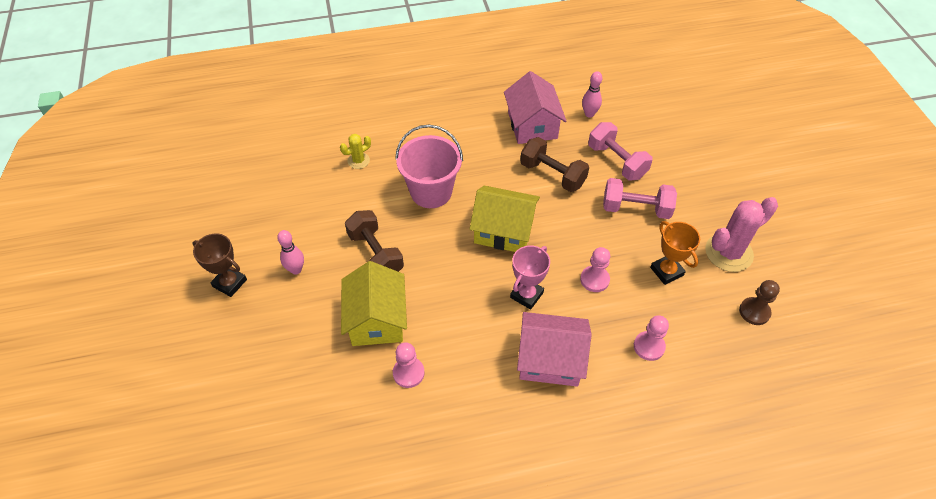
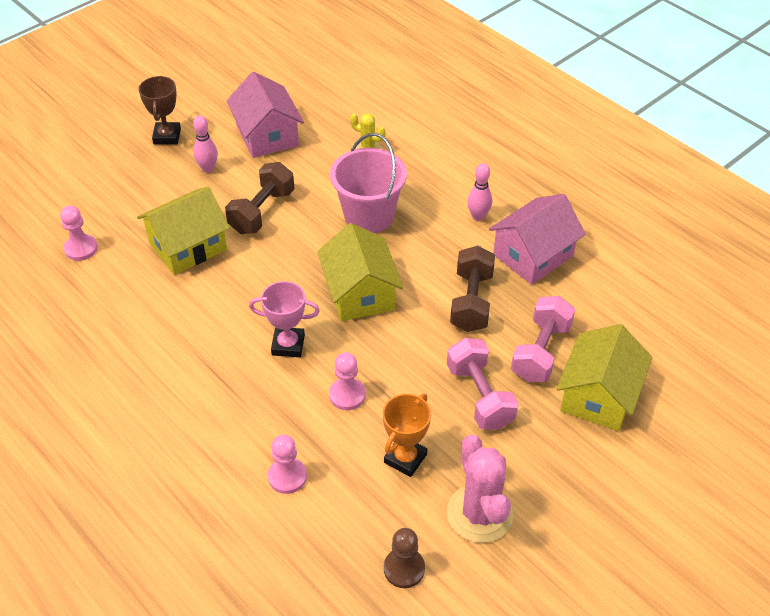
camera: 60 degrees right, 5 degrees down
(408, 373) = (142, 294): pink pawn -> pink pawn (81, 248)
(550, 359) = (219, 395): pink house -> pink house (267, 135)
(589, 114) = (597, 298): pink bowling pin -> pink bowling pin (478, 216)
(667, 152) = (598, 395): none -> yellow house
(728, 253) = (479, 513): pink cactus -> pink cactus turned 45 degrees clockwise

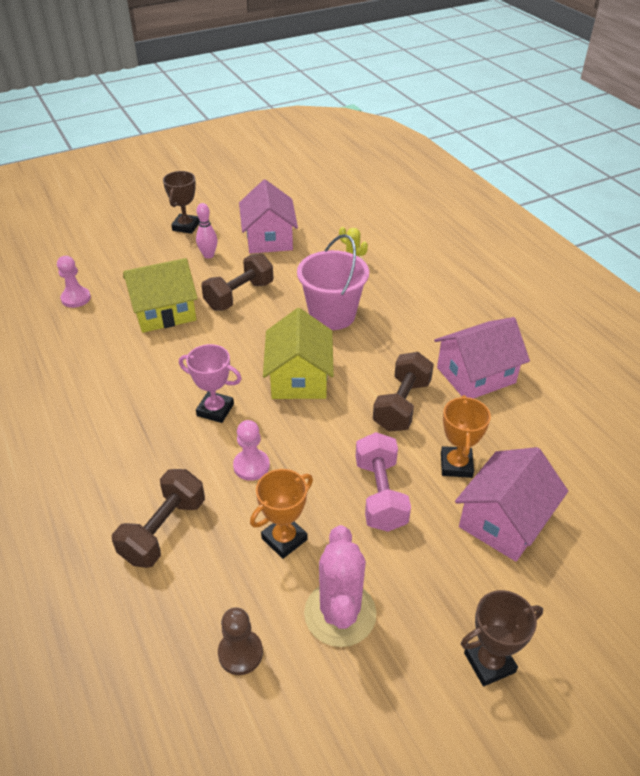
camera: 15 degrees right, 5 degrees down
(287, 476) = (163, 530): pink pawn -> brown dumbbell
(478, 216) = (433, 332): pink bowling pin -> none
(541, 352) = (456, 465): pink dumbbell -> orange trophy
(598, 395) = (504, 520): yellow house -> pink house
(619, 523) = (489, 662): none -> brown trophy

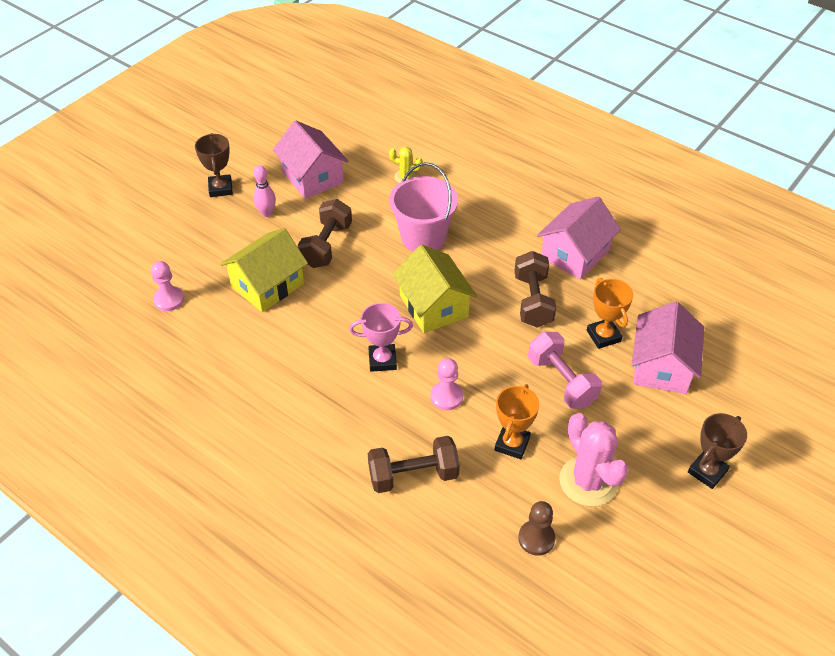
camera: 25 degrees left, 5 degrees up
(163, 530) = (413, 475): brown dumbbell -> brown dumbbell turned 75 degrees clockwise

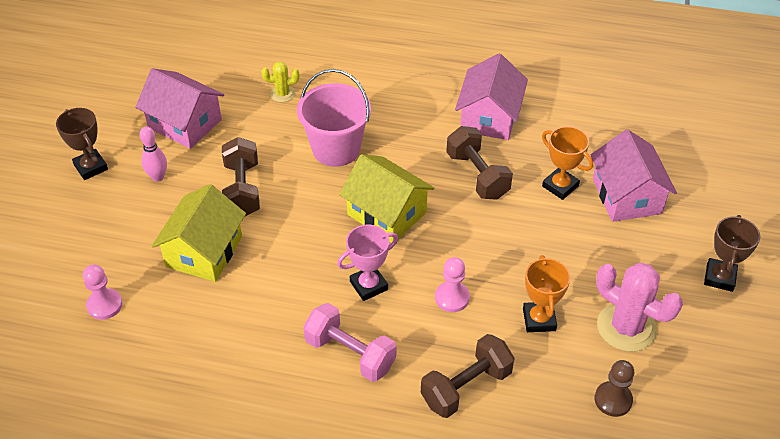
camera: 25 degrees left, 0 degrees up
(561, 381) = (548, 243): pink dumbbell -> pink dumbbell (350, 354)

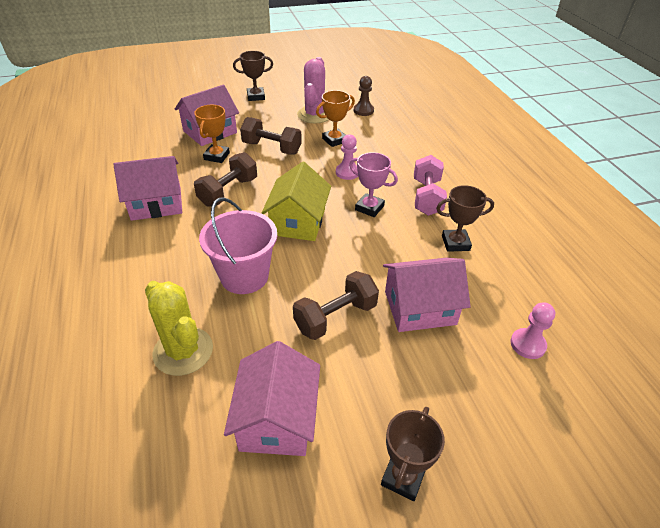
camera: 120 degrees left, 5 degrees down
(158, 177) = (368, 396): pink bowling pin -> none
(204, 251) = (420, 308): yellow house -> pink house
(257, 332) = (455, 243): none -> brown trophy
(282, 94) = (183, 351): yellow cactus -> yellow cactus, size x1.93
(466, 387) = (402, 151): brown dumbbell -> brown dumbbell (271, 148)

